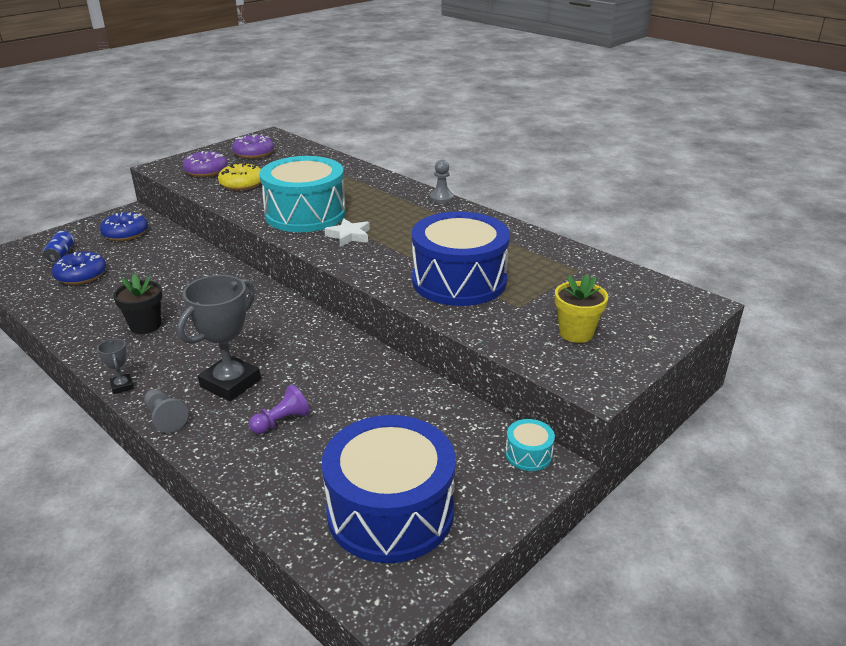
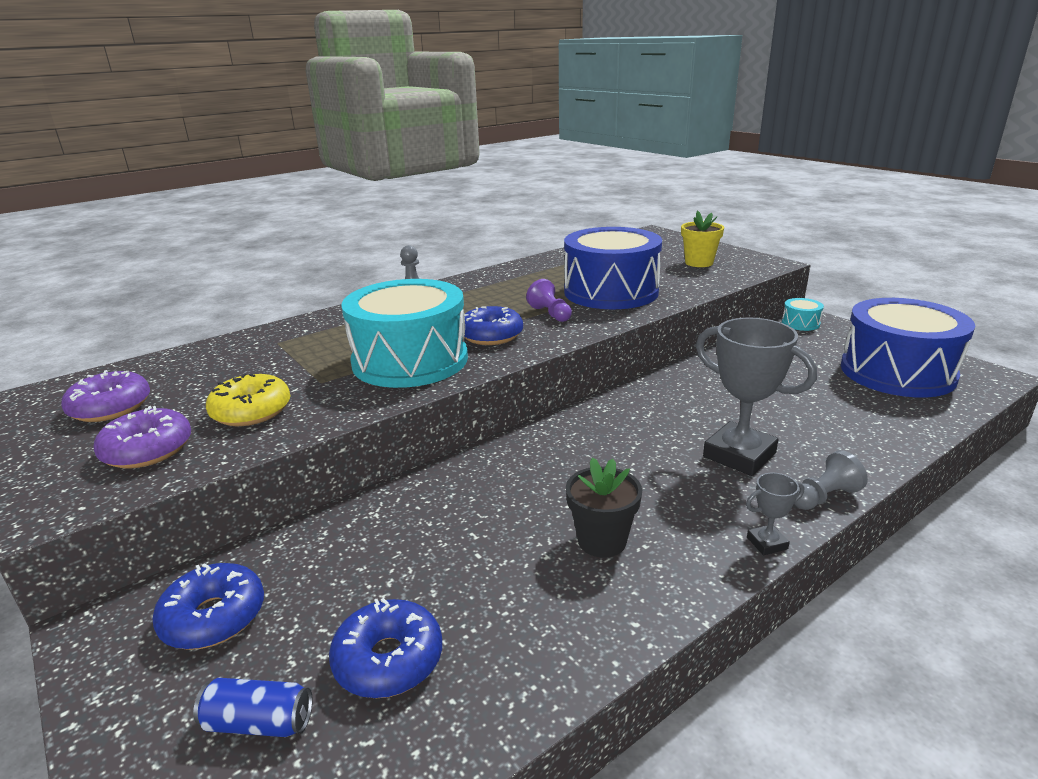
camera: 80 degrees left, 5 degrees down
(281, 421) = (800, 421): purple pawn -> purple pawn (550, 314)
(349, 236) = (491, 335): white star -> blue donut

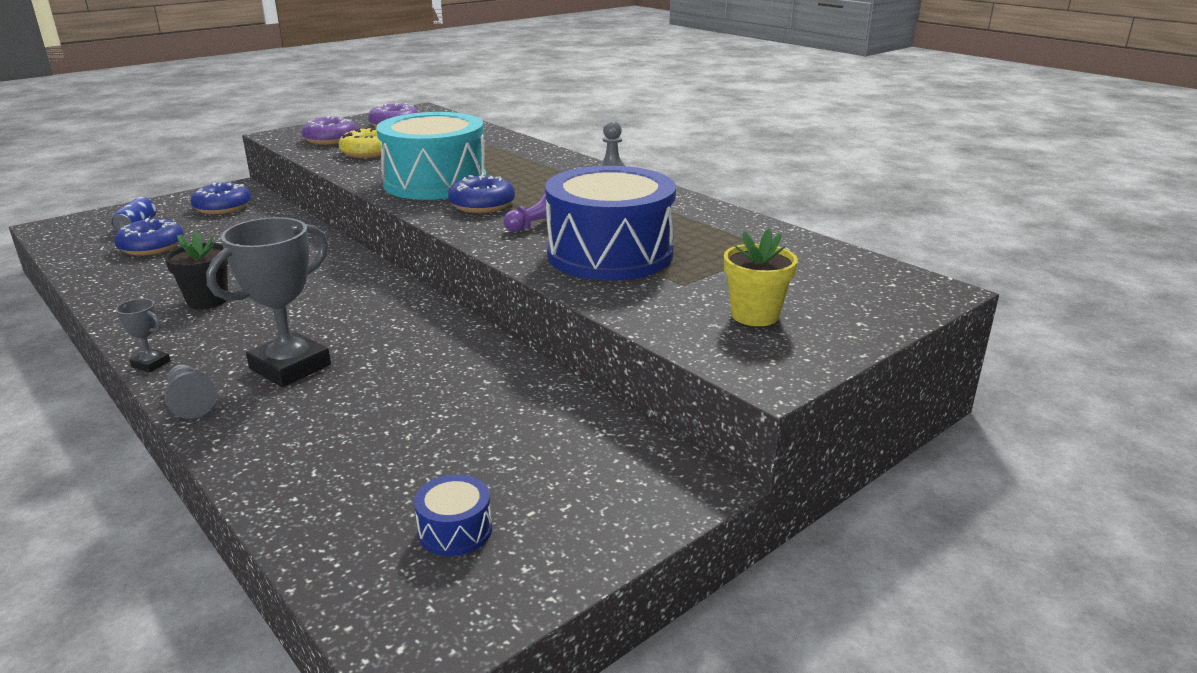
camera: 85 degrees right, 0 degrees up
(767, 543) = (151, 364): grey trophy -> grey trophy turned 45 degrees counterclockwise
(800, 323) = (670, 470): turquoise drum -> none
(897, 372) = (455, 530): blue drum -> blue drum, size x0.40

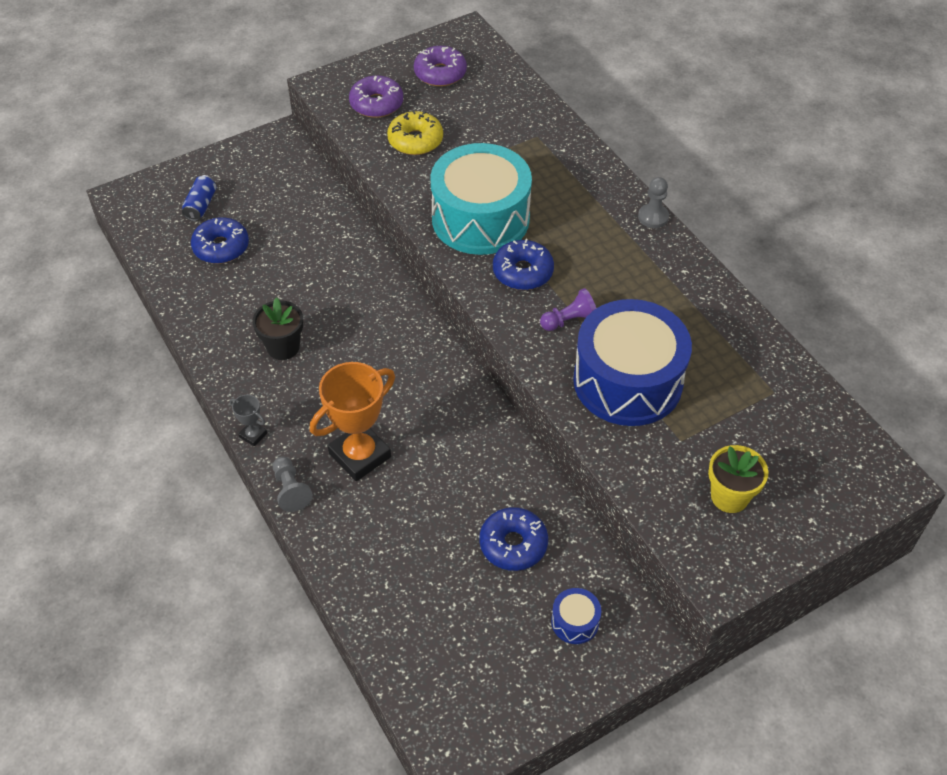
camera: 10 degrees right, 25 degrees up
(223, 207) = (274, 178): blue donut -> blue donut (513, 544)
(290, 367) = (360, 455): grey trophy -> orange trophy
(455, 530) = (482, 659): blue drum -> blue drum (575, 622)

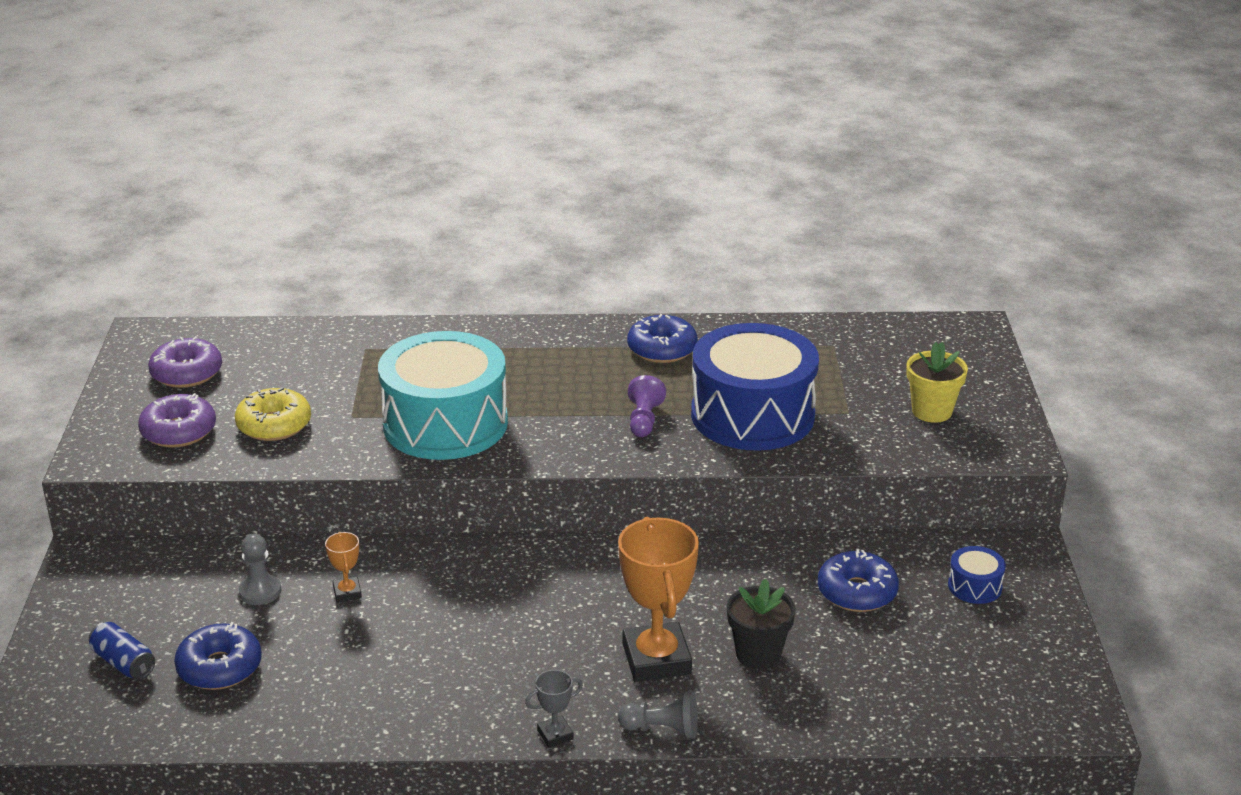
camera: 60 degrees left, 20 degrees down
(283, 347) = (441, 667): black flower pot -> black flower pot (758, 654)
(325, 266) = (347, 592): none -> orange trophy
(522, 272) = (550, 424): blue donut -> blue donut (662, 349)
(653, 217) = (557, 325): grey pawn -> grey pawn (260, 591)

